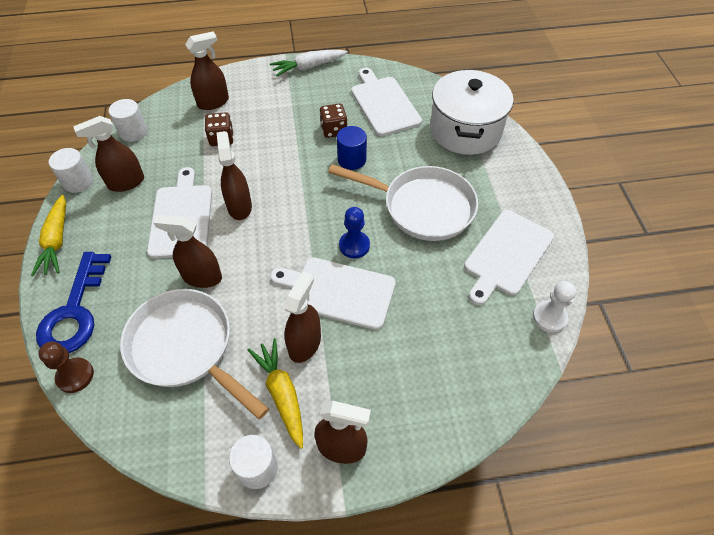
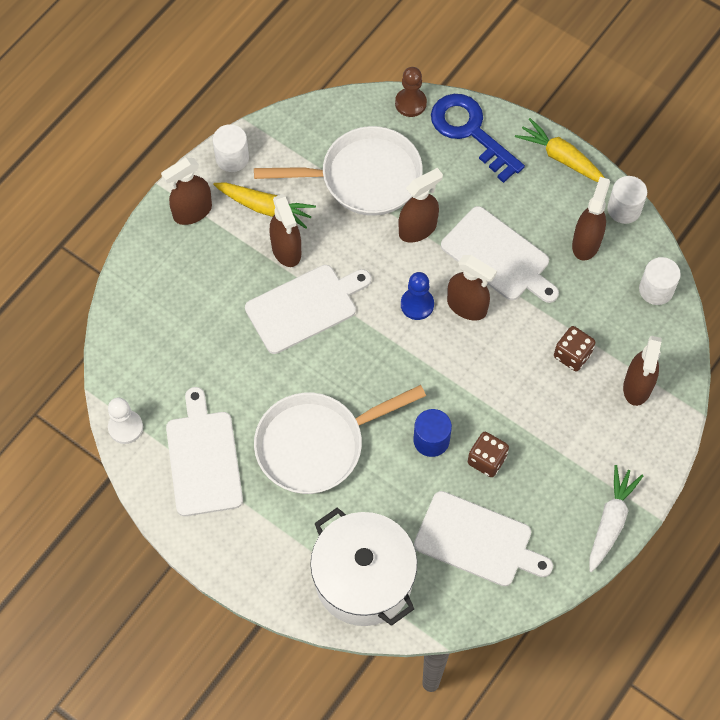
camera: 135 degrees right, 10 degrees up
(354, 245) = (334, 356): blue pawn -> blue pawn (417, 304)

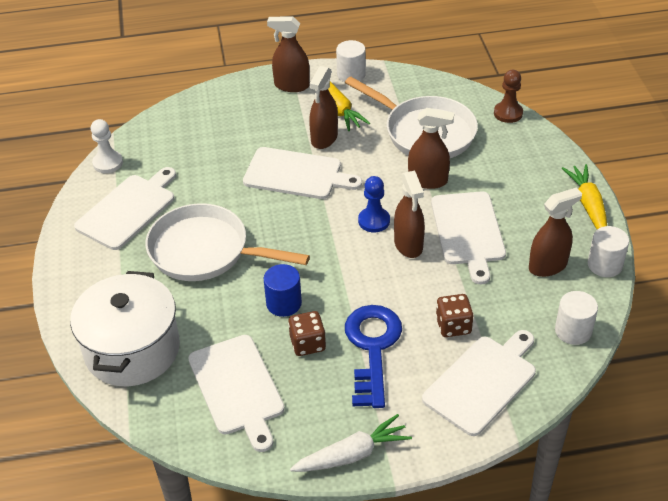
camera: 45 degrees right, 20 degrees down
(470, 132) = (534, 152): blue key -> blue key (372, 348)
(637, 386) = (482, 382): brown spray bottle -> white cutting board

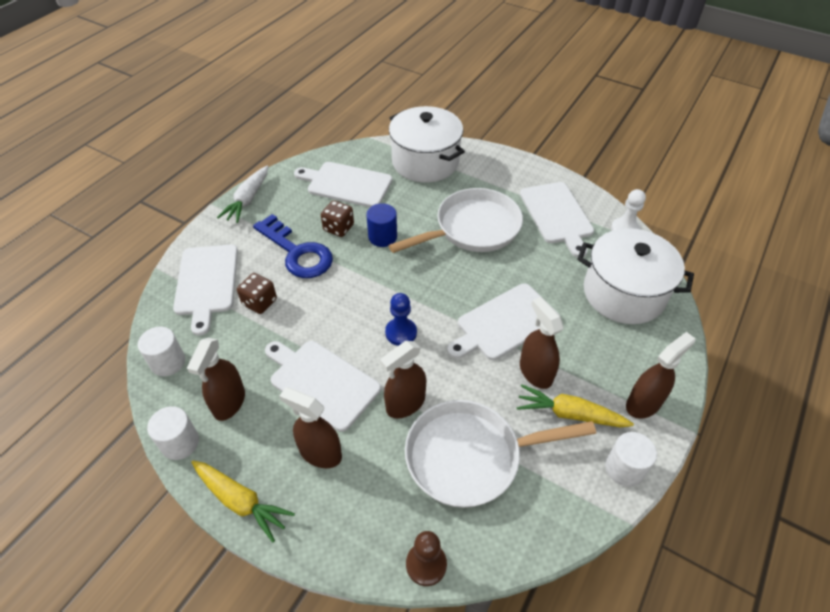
camera: 130 degrees right, 5 degrees up
(193, 133) = (623, 293): none -> white pot
(408, 245) = (354, 334): brown spray bottle -> brown spray bottle (320, 453)

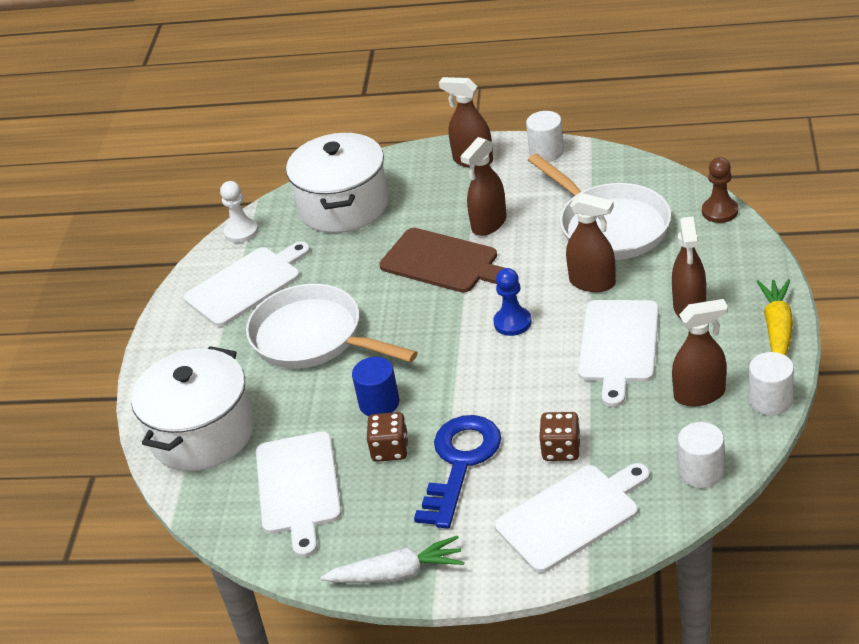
camera: 110 degrees left, 10 degrees down
(505, 323) = (443, 262): white cutting board -> brown cutting board
(569, 414) = (518, 192): yellow carrot -> none

